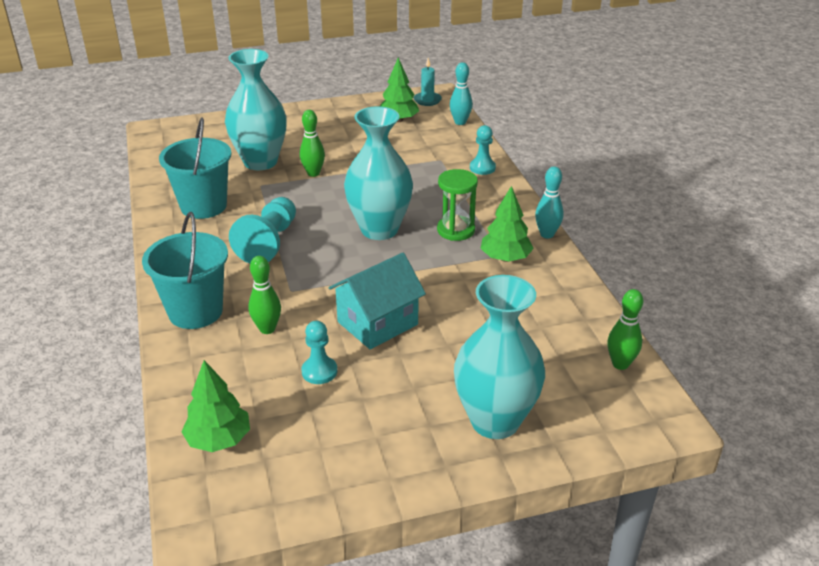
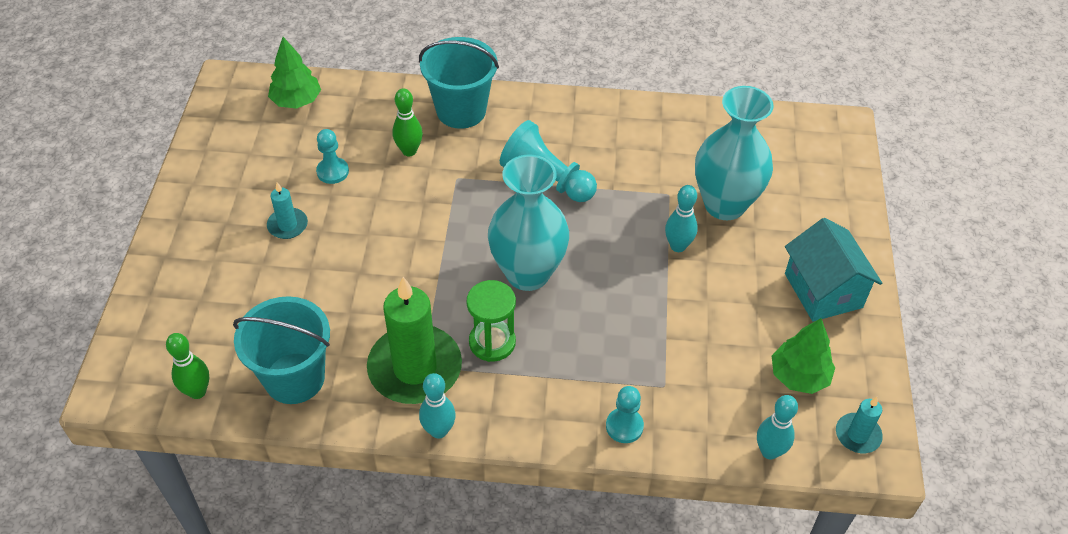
camera: 110 degrees right, 15 degrees up
(203, 206) = (642, 142): turquoise bucket -> turquoise bucket (294, 378)
(313, 173) = (678, 246): green bowling pin -> turquoise bowling pin
(377, 323) = (371, 226): turquoise house -> turquoise house (823, 290)
(407, 378) = (287, 225): none -> turquoise candle
(495, 421) = (199, 266): turquoise vase -> none
(505, 258) = (415, 368): green tree -> green candle

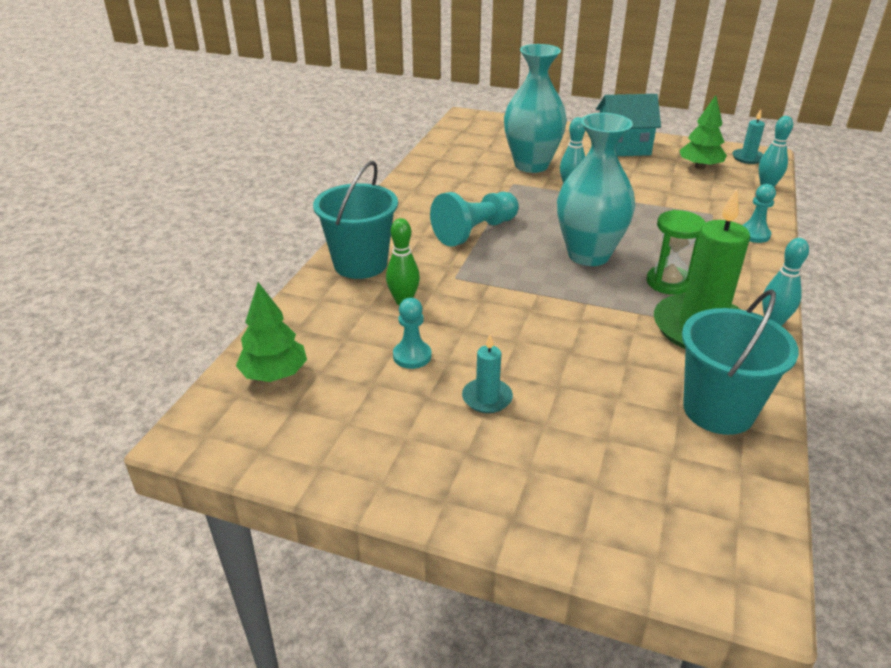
camera: 75 degrees left, 15 degrees down
(197, 391) = (745, 494): green bowling pin -> none

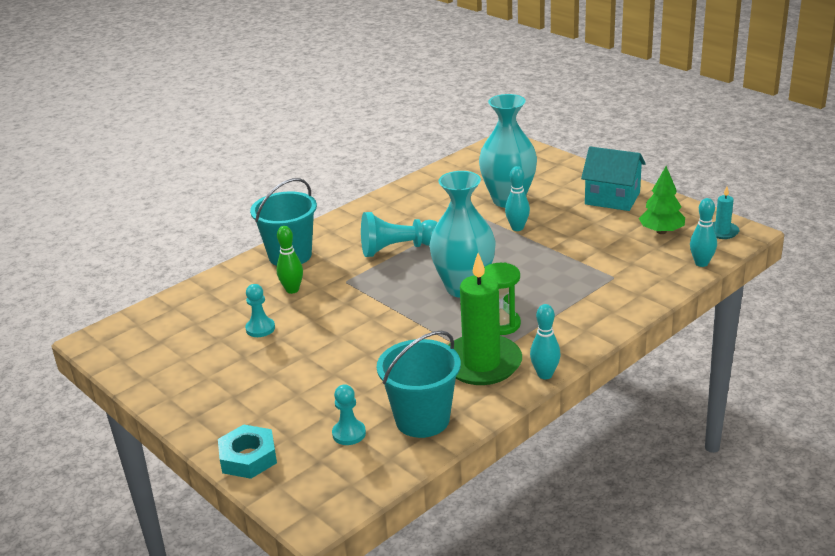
camera: 30 degrees right, 5 degrees down
(274, 374) = (168, 317): green tree -> none
(487, 398) = (279, 368): turquoise candle -> none
(576, 533) = (248, 457): none -> turquoise nut
(754, 235) = (626, 303): turquoise pawn -> turquoise pawn (349, 434)

